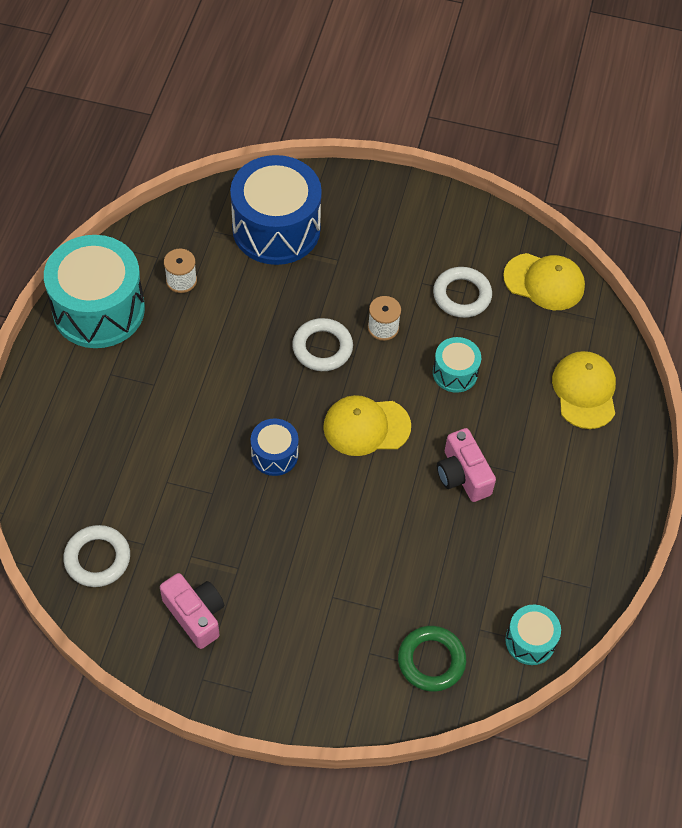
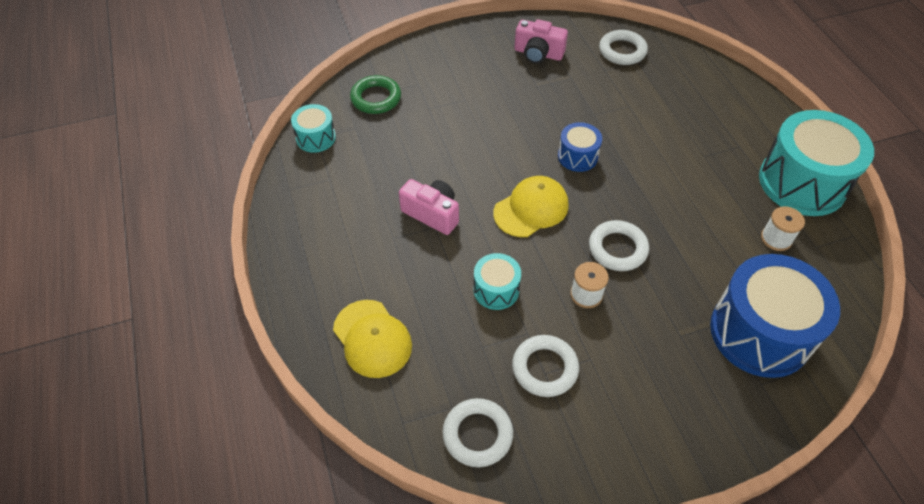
camera: 150 degrees right, 5 degrees down
(544, 282) = (477, 434): yellow cap -> white ring

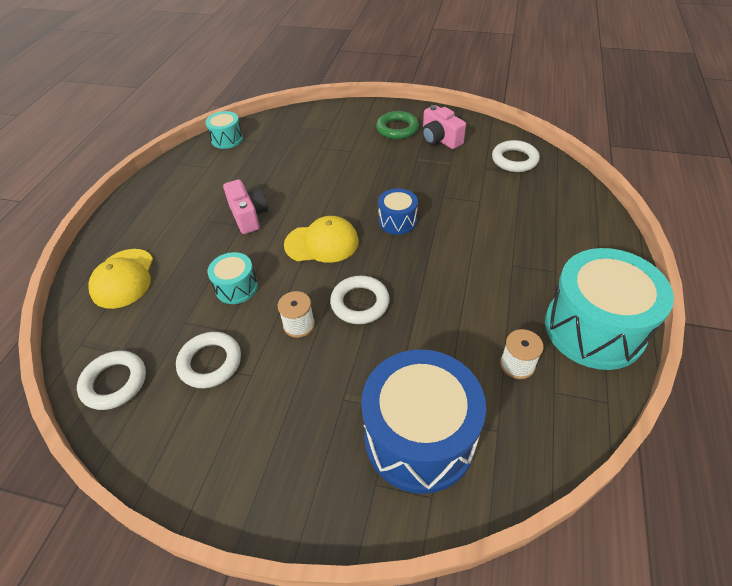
camera: 35 degrees right, 5 degrees down
(376, 98) = (291, 129): green ring -> green ring (397, 129)

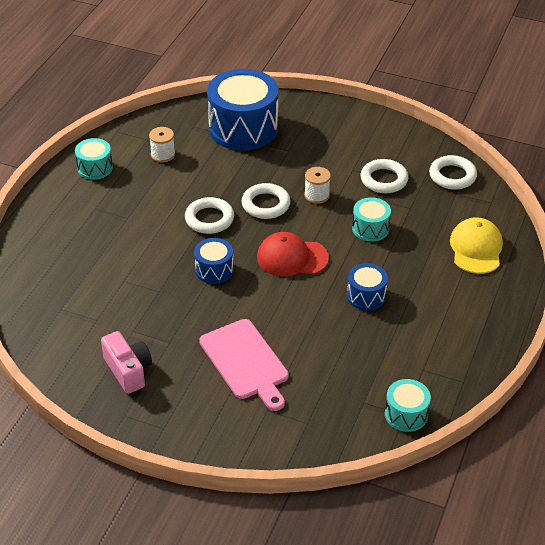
camera: 175 degrees left, 5 degrees down
(248, 216) = (366, 296): pink camera -> blue drum
(322, 243) = (292, 258): yellow cap -> red cap
(350, 155) = (246, 362): none -> pink cutting board
(397, 129) = (175, 398): green ring -> none
(514, 160) = (57, 326): white ring -> white ring (209, 219)
(594, 328) = (95, 168): turquoise drum -> turquoise drum, size x0.49

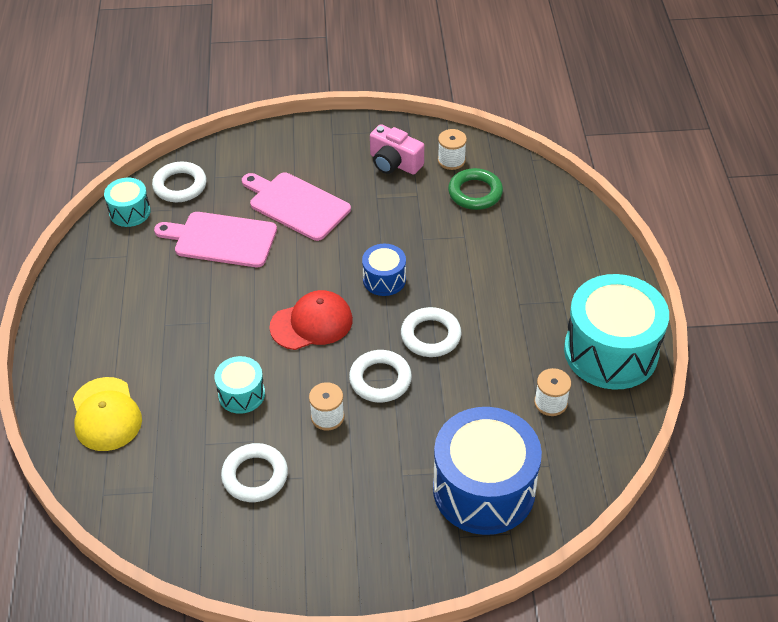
camera: 155 degrees right, 5 degrees up
(75, 353) = (451, 160): none -> white spool
(82, 314) = (475, 193): none -> green ring
(95, 168) = (611, 351): turquoise drum -> turquoise drum, size x2.05
(330, 353) = (221, 239): none -> pink cutting board
(366, 296) = (212, 309): blue drum -> none
(452, 176) = (166, 520): white ring -> white ring (180, 186)

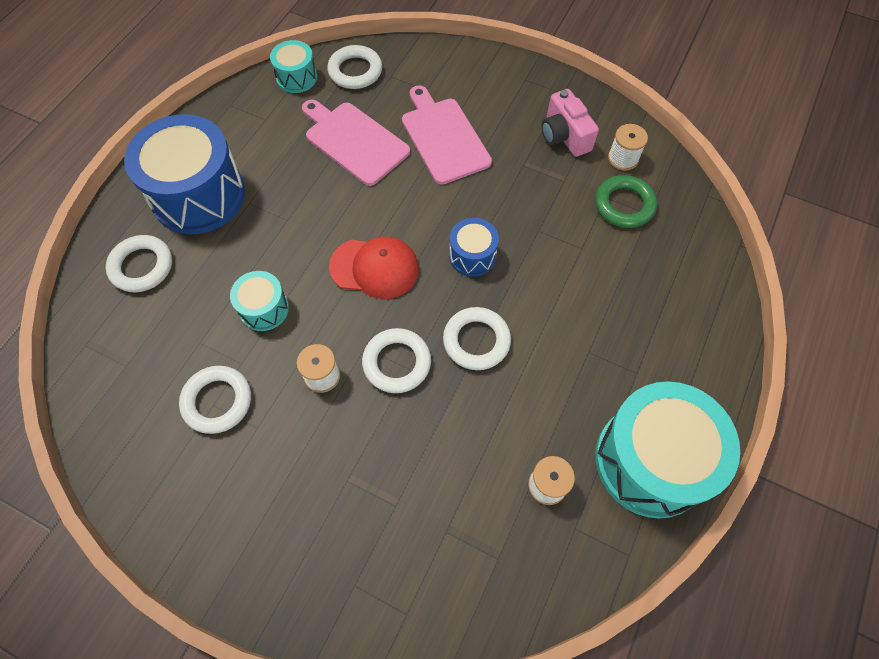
camera: 30 degrees right, 15 degrees up
(106, 414) = (142, 266): yellow cap -> white ring
(484, 489) = (414, 546): blue drum -> blue drum (198, 195)

